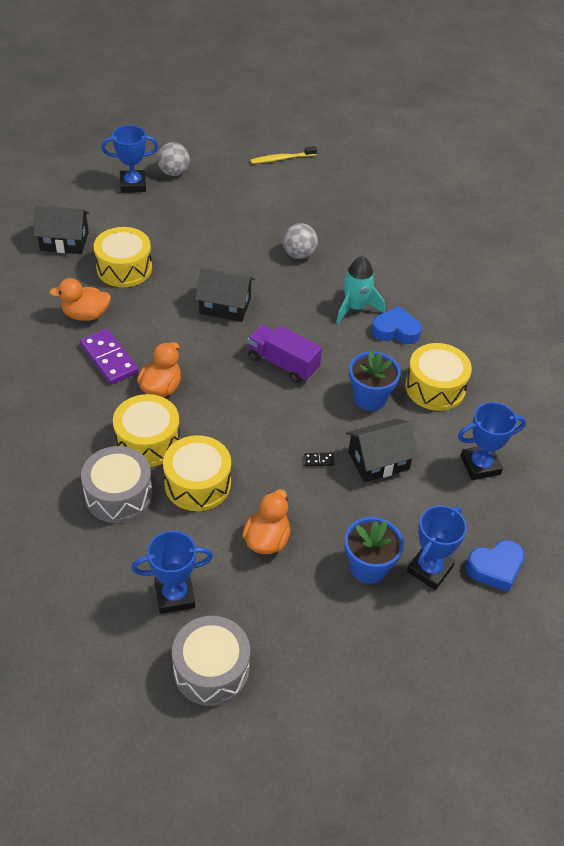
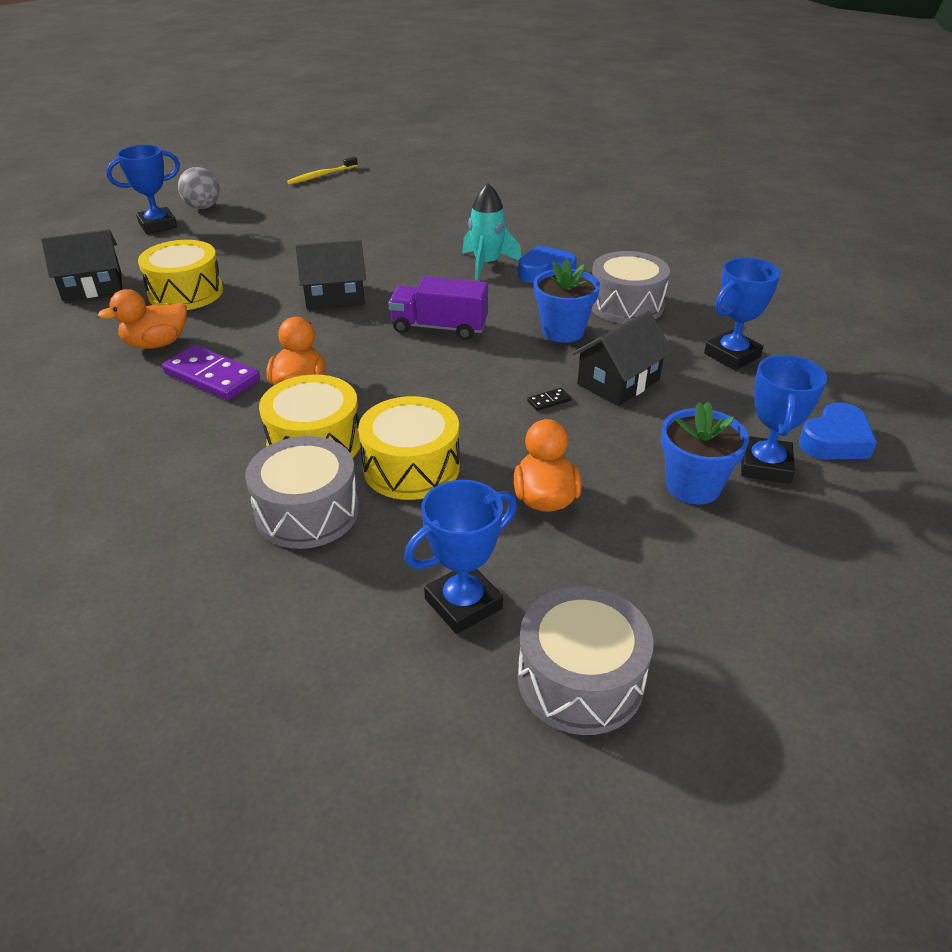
camera: 20 degrees left, 10 degrees down
(299, 254) = (392, 238): grey ball -> none
(435, 387) = (626, 305): yellow drum -> grey drum

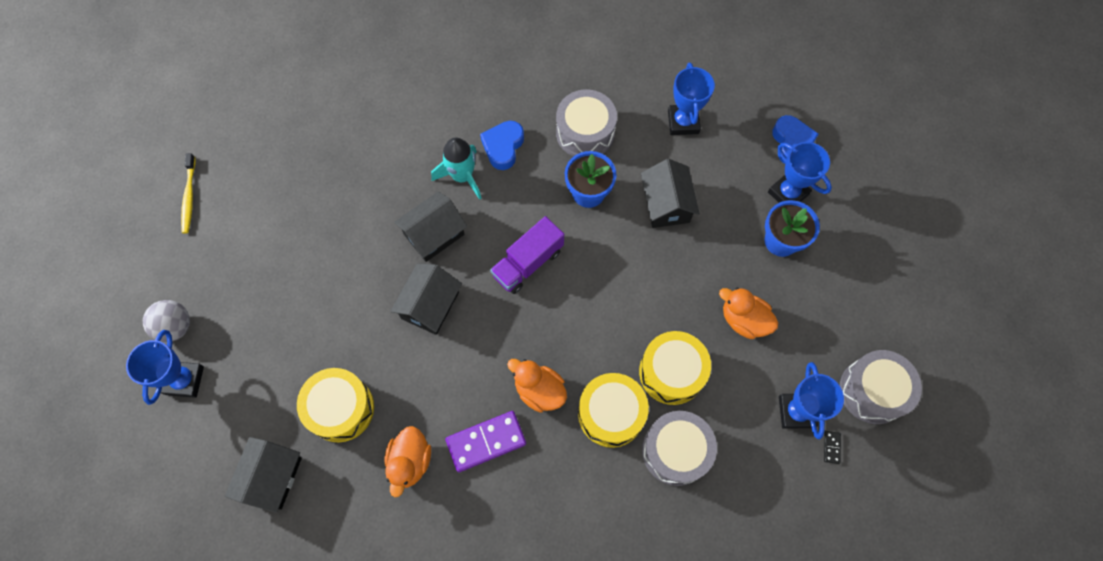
camera: 55 degrees left, 30 degrees up
(410, 273) = (434, 234): none -> black house
(549, 401) = (658, 256): black domino -> black domino (831, 447)

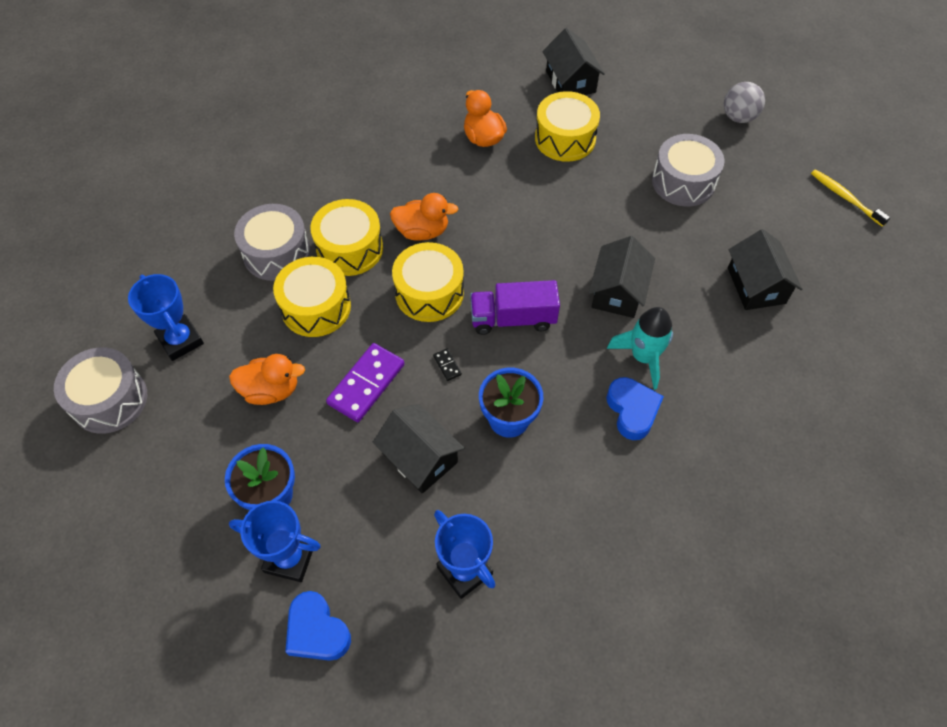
camera: 145 degrees right, 10 degrees down
(184, 380) = (692, 94): blue trophy -> none
(430, 305) = (566, 238): black house -> black house (756, 285)
(486, 441) = (437, 178): purple domino -> purple domino (366, 384)
(528, 263) = (513, 319): purple truck -> purple truck turned 105 degrees counterclockwise
(574, 326) = (429, 293): none -> yellow drum
(585, 132) = (563, 483): grey drum -> grey drum (683, 182)
(831, 447) = (134, 330): black domino -> black domino (447, 365)

